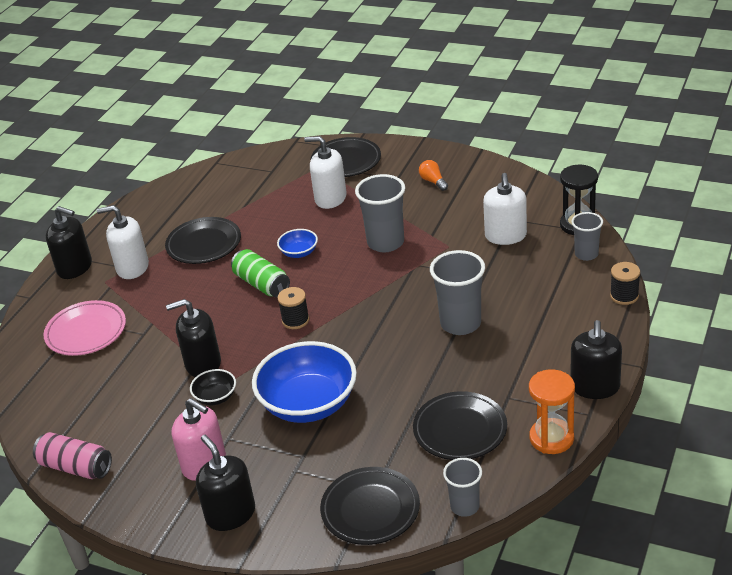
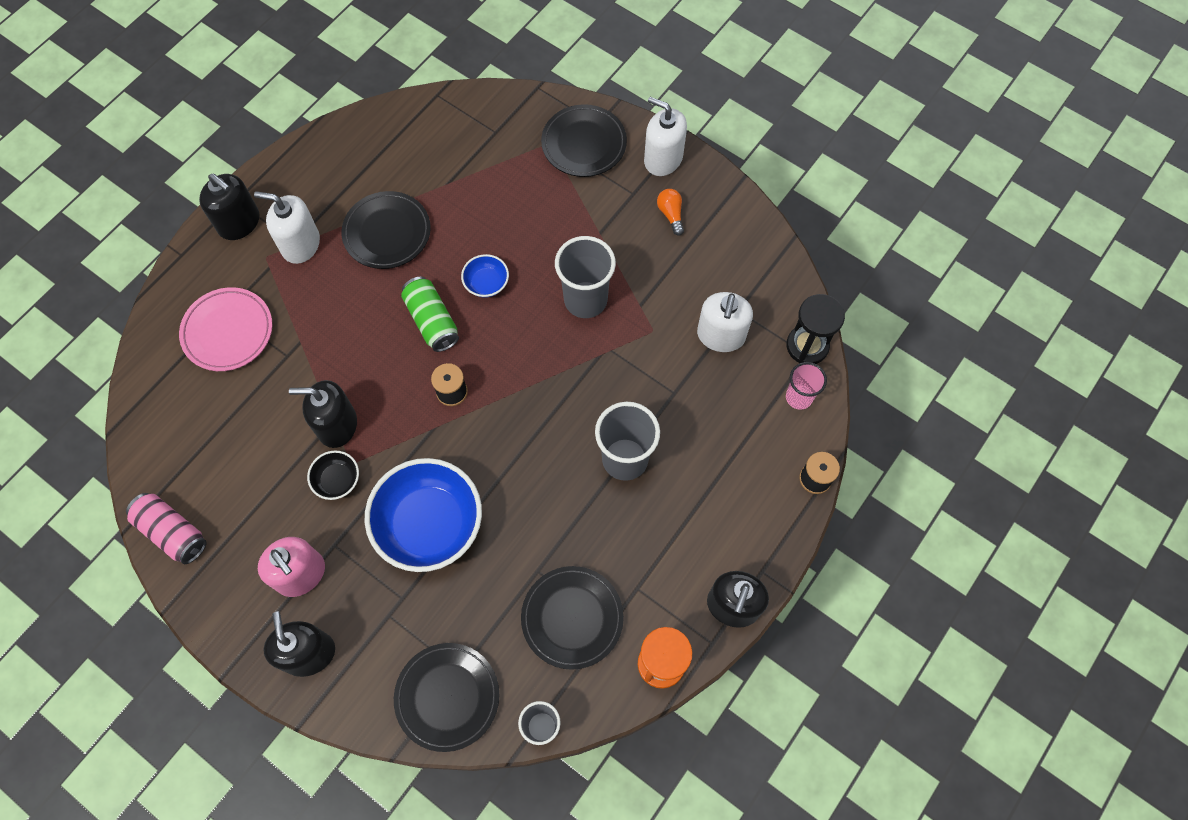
camera: 10 degrees right, 30 degrees up
(330, 198) = (547, 203): white soap dispenser -> white soap dispenser (663, 159)
(586, 254) = (799, 397): grey cup -> pink cup

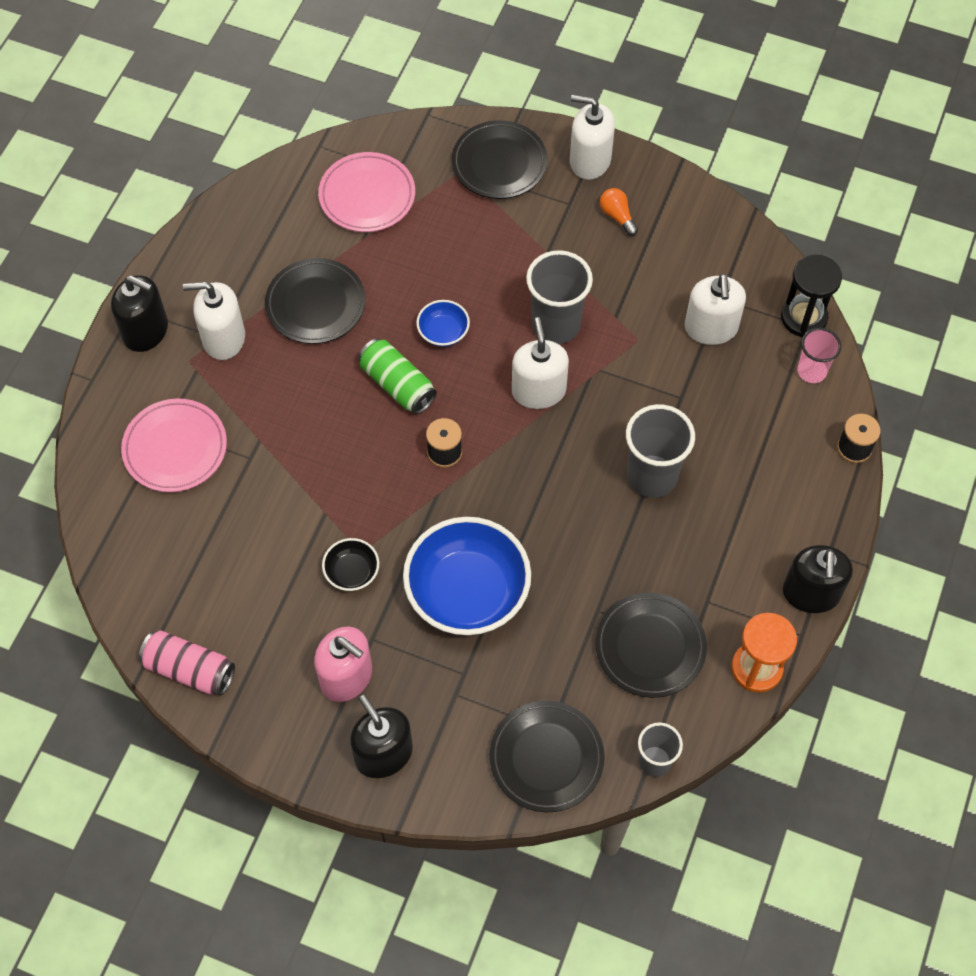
camera: 15 degrees left, 5 degrees down
(337, 425) = (331, 516): black soap dispenser -> none
(462, 147) = (367, 196): none -> pink plate
(551, 356) = (538, 391): none -> white soap dispenser

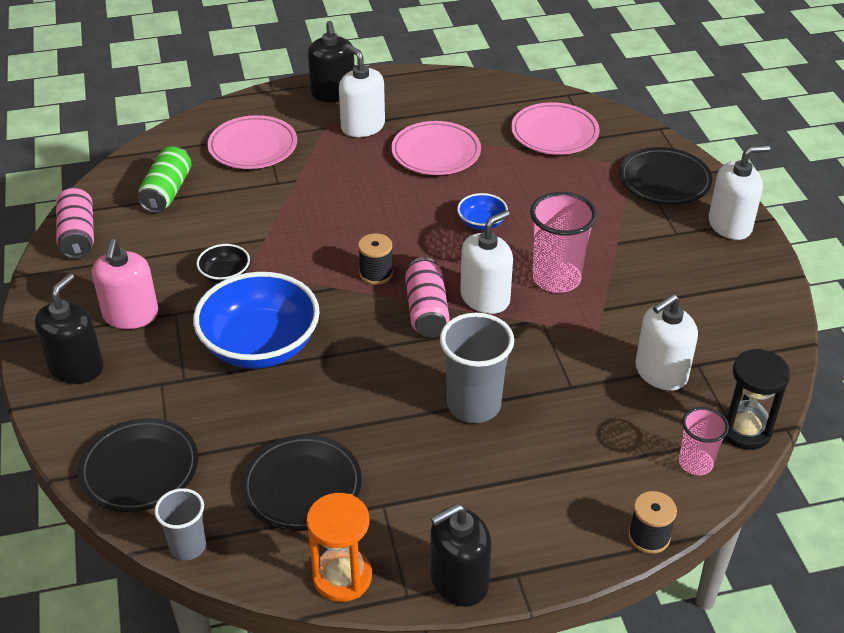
camera: 55 degrees right, 20 degrees down
(316, 304) = (436, 153): black plate -> pink plate
(397, 385) = (410, 222): green can -> green can (167, 192)
(520, 442) = (426, 310): none -> pink can
(556, 325) = (556, 279): grey cup -> pink cup
(590, 161) = (730, 225): white soap dispenser -> white soap dispenser turned 90 degrees clockwise
(617, 216) = (699, 264): orange light bulb -> none

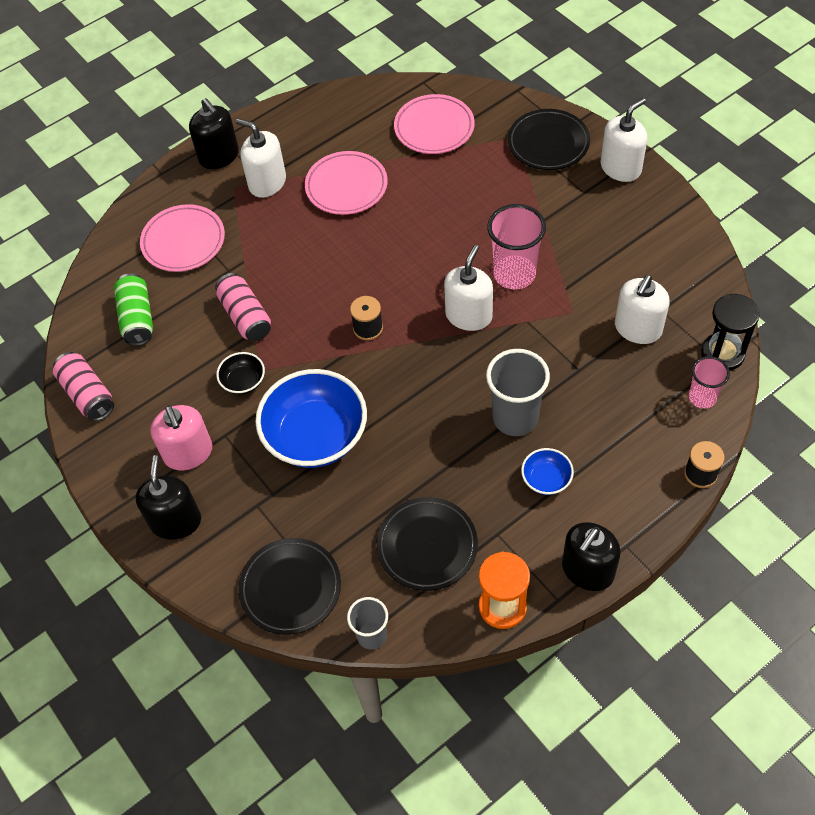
camera: 20 degrees left, 15 degrees up
(426, 310) = (429, 346): pink can -> pink can (245, 316)
(481, 223) = (425, 243): blue bowl -> blue bowl (546, 479)

